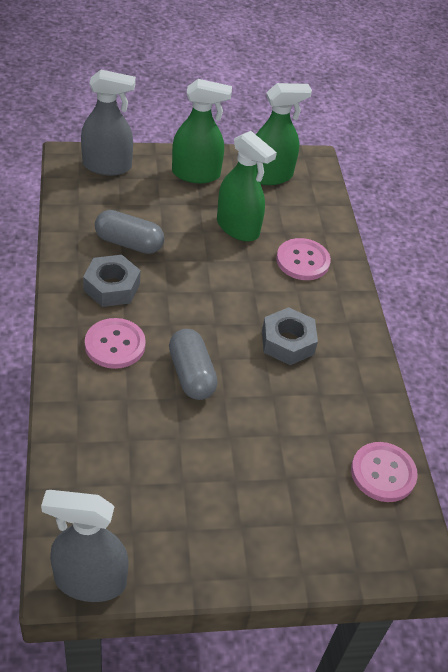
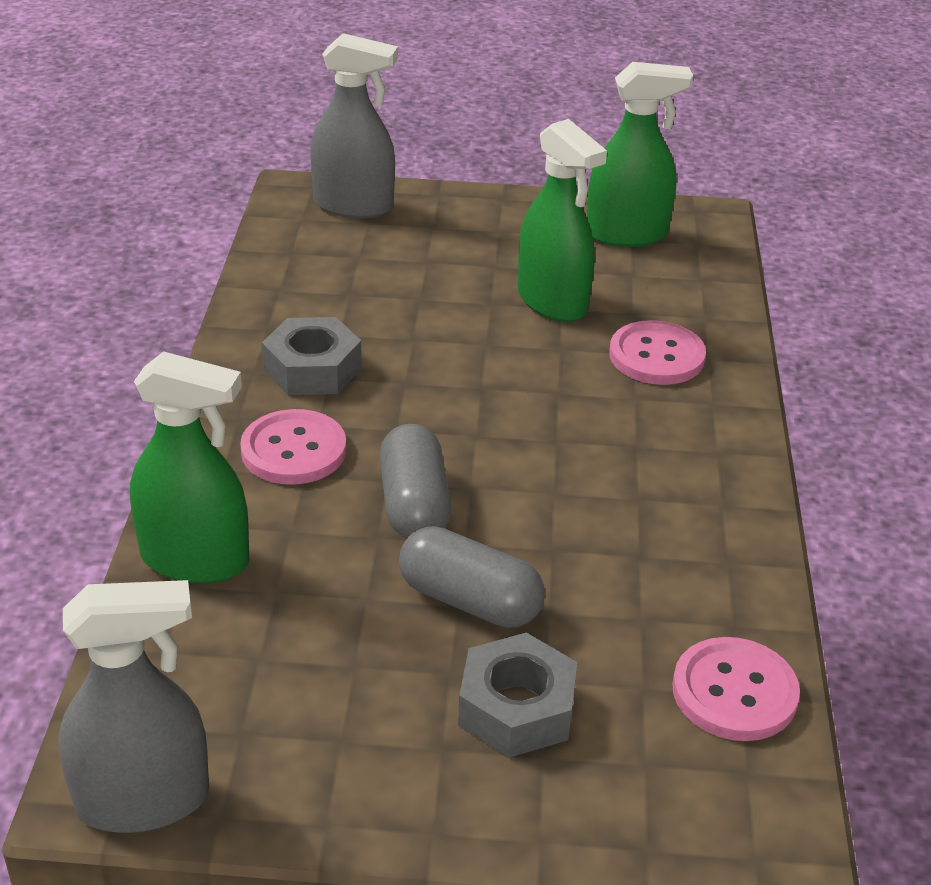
camera: 15 degrees right, 10 degrees down
(90, 581) = (143, 800): grey spray bottle -> grey spray bottle turned 150 degrees clockwise
(129, 243) = (359, 311): grey capsule -> grey capsule (470, 600)
(196, 174) = (500, 224): green spray bottle -> green spray bottle (195, 559)
(287, 342) = (600, 472): grey nut -> grey nut (516, 708)

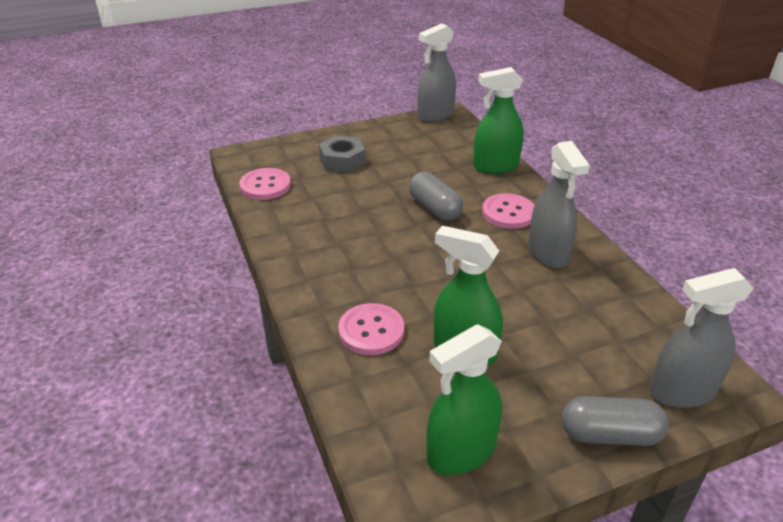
camera: 155 degrees right, 0 degrees up
(312, 369) = (548, 253): grey nut -> grey spray bottle
(470, 600) = (382, 184): grey capsule -> grey capsule (609, 435)

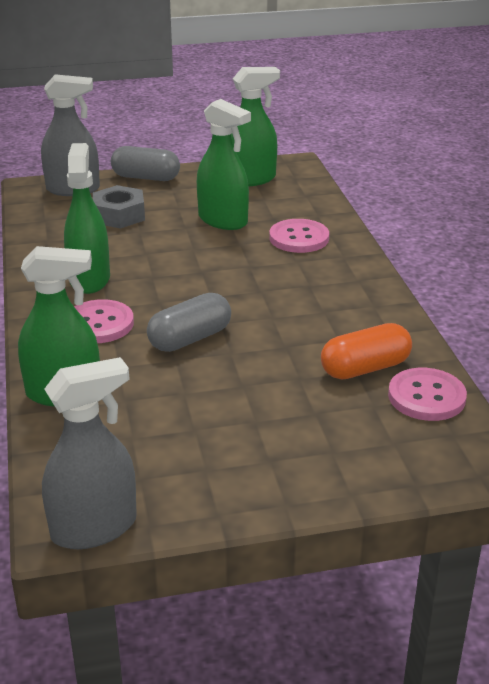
camera: 170 degrees left, 5 degrees down
(305, 200) = (365, 368): none -> orange capsule
(342, 161) = (304, 430): grey nut -> grey nut (119, 215)
(434, 208) = (190, 339): grey capsule -> grey capsule turned 75 degrees clockwise
(548, 253) = (89, 279): grey spray bottle -> green spray bottle

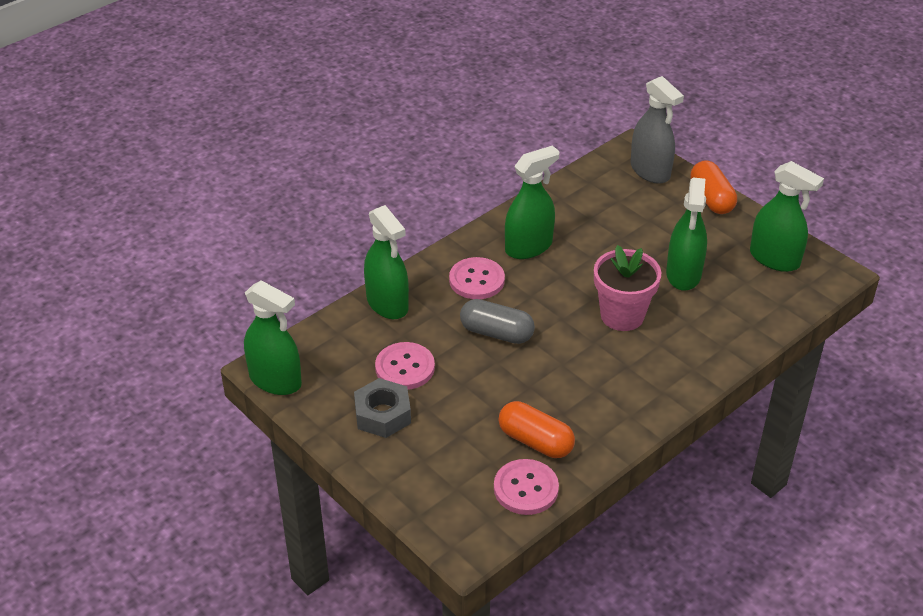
camera: 60 degrees right, 10 degrees up
(94, 528) = (275, 380): grey spray bottle -> green spray bottle
(119, 215) = (634, 215): grey nut -> grey nut (382, 414)
(146, 177) = (711, 198): grey capsule -> orange capsule
(241, 265) = (622, 315): none -> pink flower pot
(299, 238) = (698, 330): pink button -> pink button (405, 368)

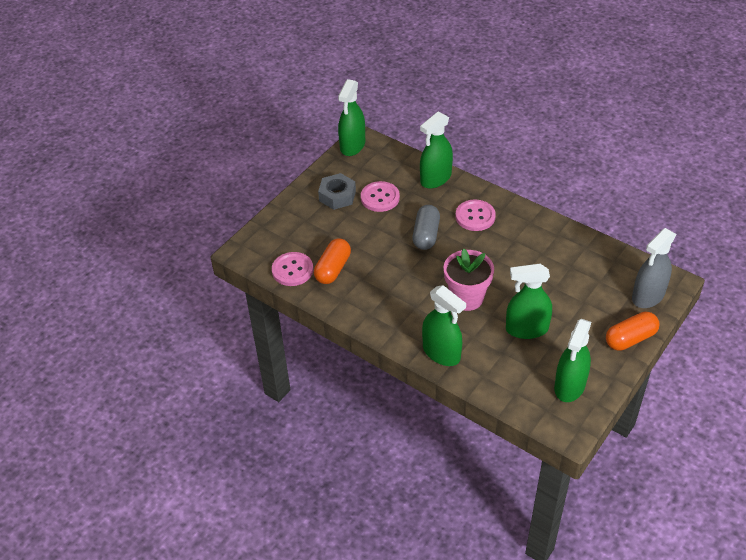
camera: 80 degrees right, 5 degrees up
(529, 247) = (522, 237): green spray bottle -> green spray bottle (441, 353)

